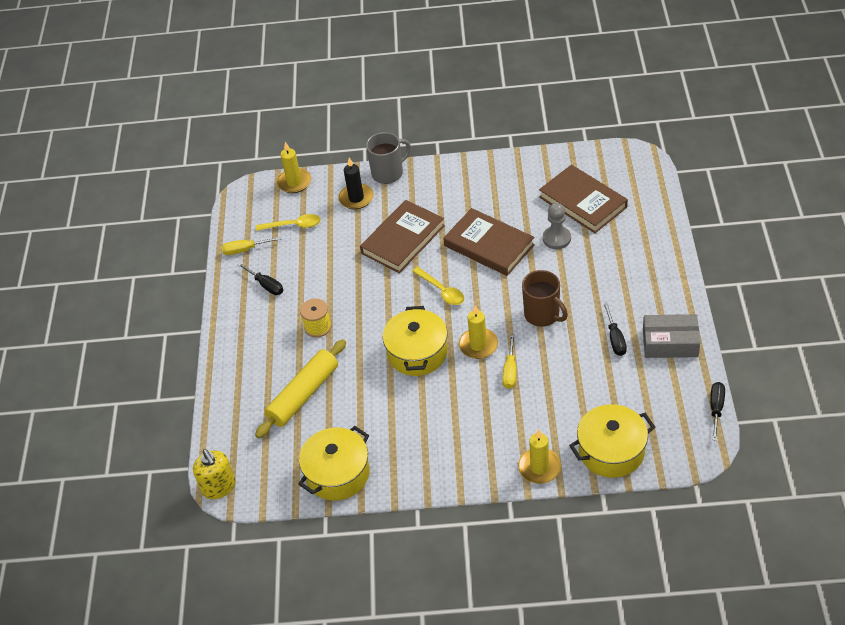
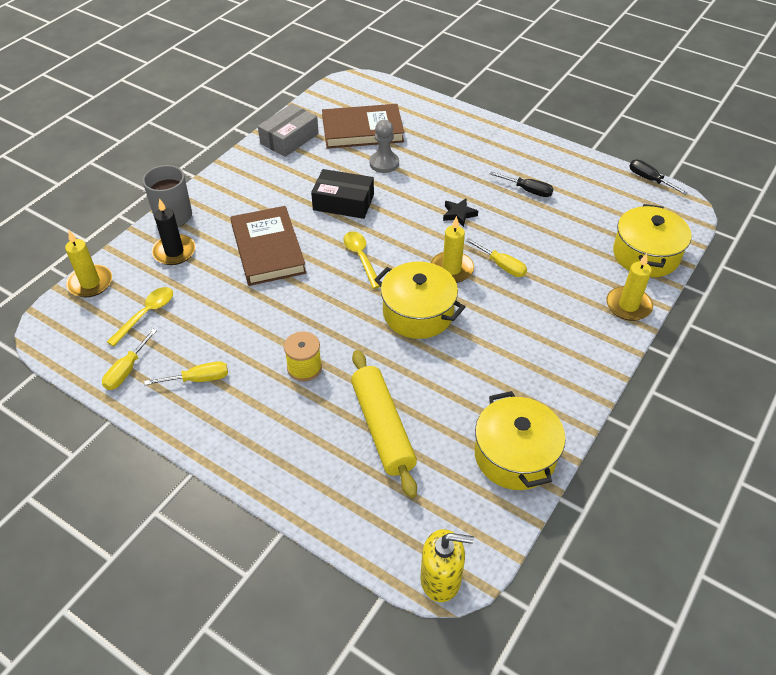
camera: 60 degrees left, 0 degrees up
(266, 285) = (198, 379): black screwdriver -> yellow screwdriver
(441, 291) = (361, 258): yellow spoon -> yellow spoon turned 105 degrees counterclockwise
(489, 245) = (343, 202): brown book -> black box
(542, 315) = (459, 214): brown mug -> black star
(670, 343) = (561, 166): grey box -> grey box (289, 138)

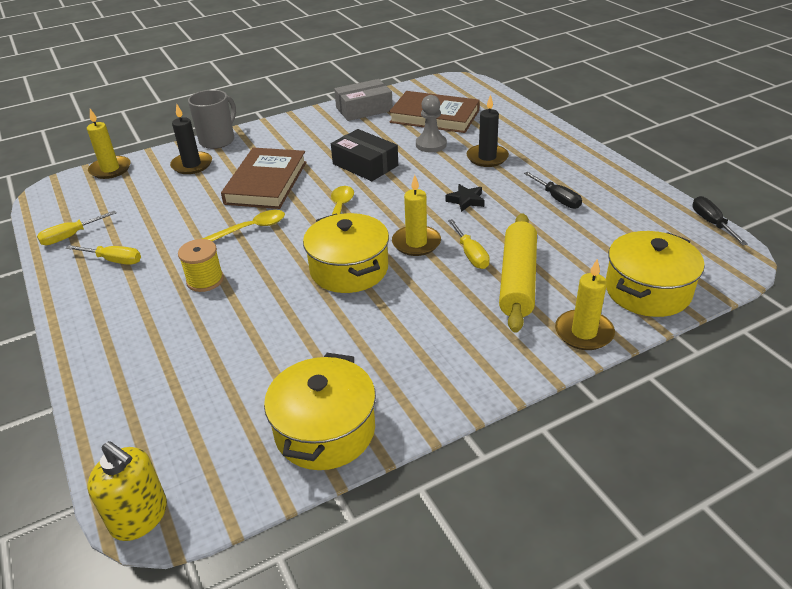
camera: 30 degrees right, 10 degrees down
(146, 314) = (126, 202): yellow spoon -> yellow spoon (250, 229)
(382, 428) = (222, 354): yellow rolling pin -> yellow rolling pin (518, 280)
(442, 164) = (487, 158): none -> black candle

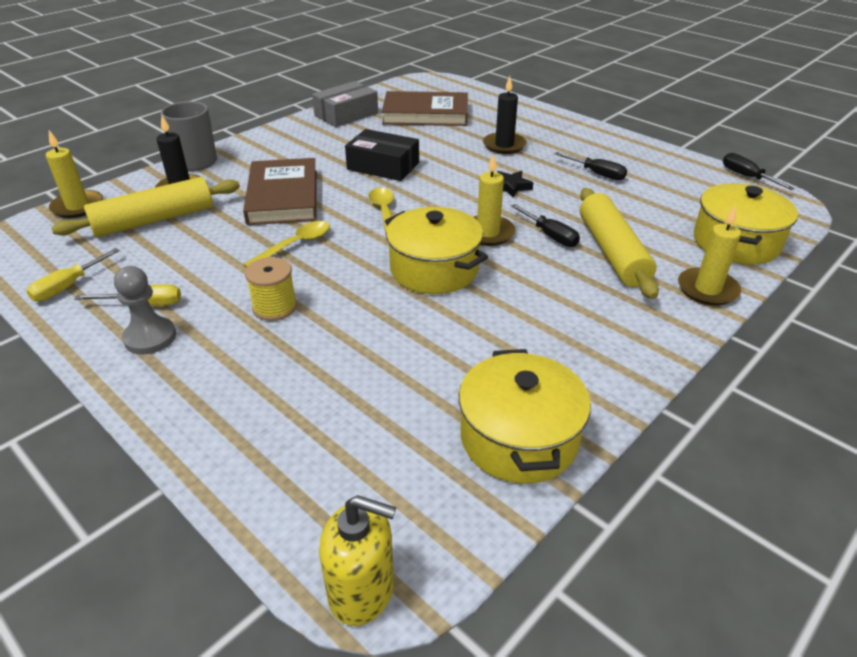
camera: 20 degrees left, 0 degrees up
(158, 189) = (154, 220): none -> yellow rolling pin
(431, 144) = (439, 140): grey pawn -> grey pawn (150, 337)
(470, 254) = (550, 235): yellow screwdriver -> black screwdriver

